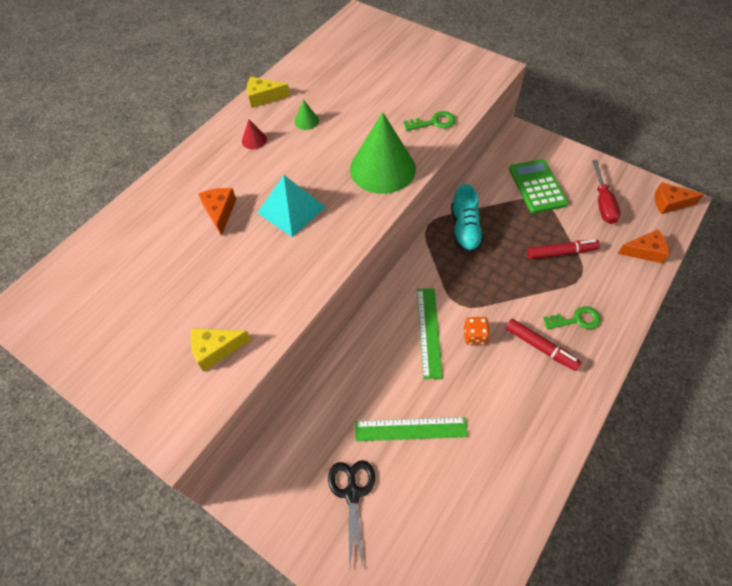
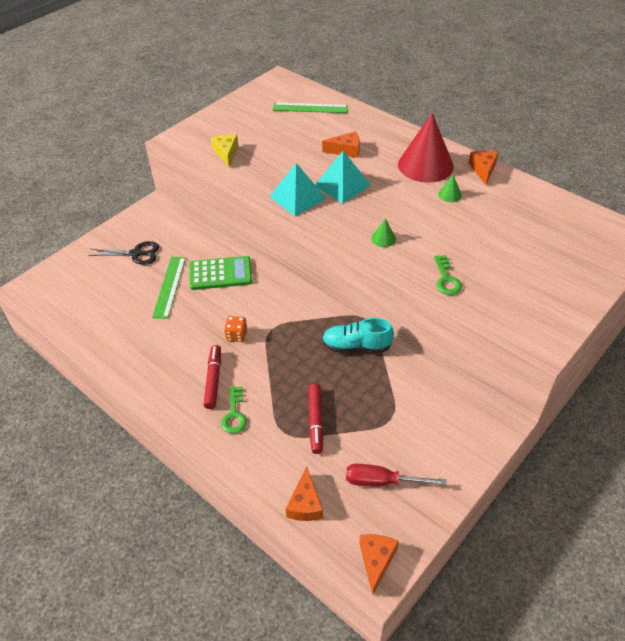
camera: 95 degrees right, 10 degrees down
(254, 140) = (425, 165): red cone -> red cone, size x2.50
(263, 97) = (483, 170): yellow cheese -> orange cheese
(316, 251) = (297, 197): none -> turquoise pyramid
(382, 168) = (383, 238): green cone -> green cone, size x0.40
(429, 331) = (248, 306): green ruler -> green ruler (310, 108)
(537, 186) = (412, 420): green calculator -> green calculator (220, 273)
(540, 347) = (213, 380): red marker -> red marker turned 135 degrees clockwise

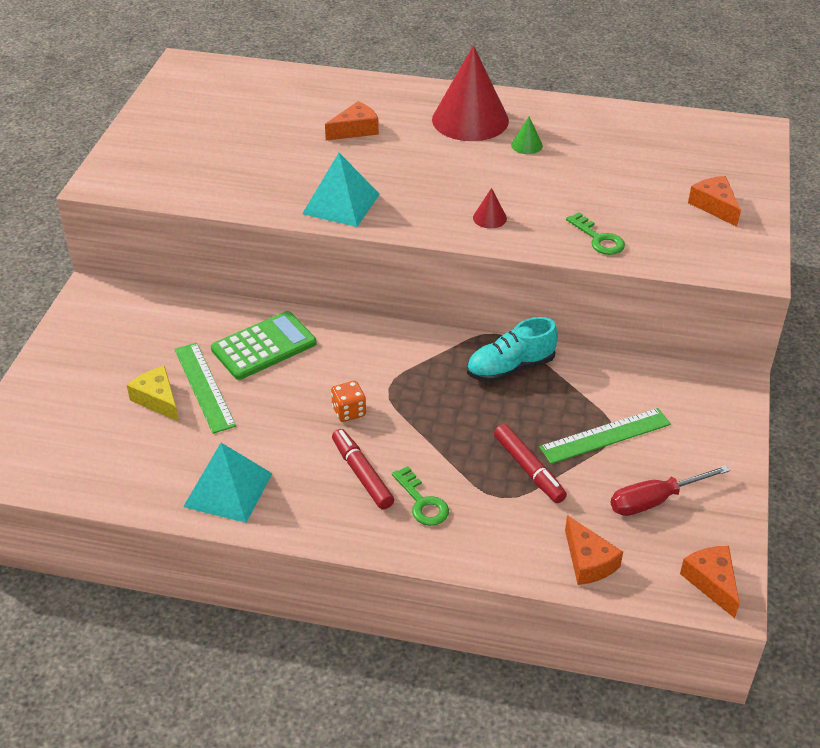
camera: 30 degrees left, 5 degrees down
(136, 254) = (118, 362): black scissors -> none
(226, 153) = (194, 178): yellow cheese -> yellow cheese (158, 399)
(310, 108) = (262, 91): green ruler -> green ruler (605, 436)
(342, 185) = (386, 172): turquoise pyramid -> turquoise pyramid (228, 490)
(383, 238) = (489, 218): green cone -> red cone
(483, 170) = (542, 106): orange cheese -> orange cheese (714, 206)

